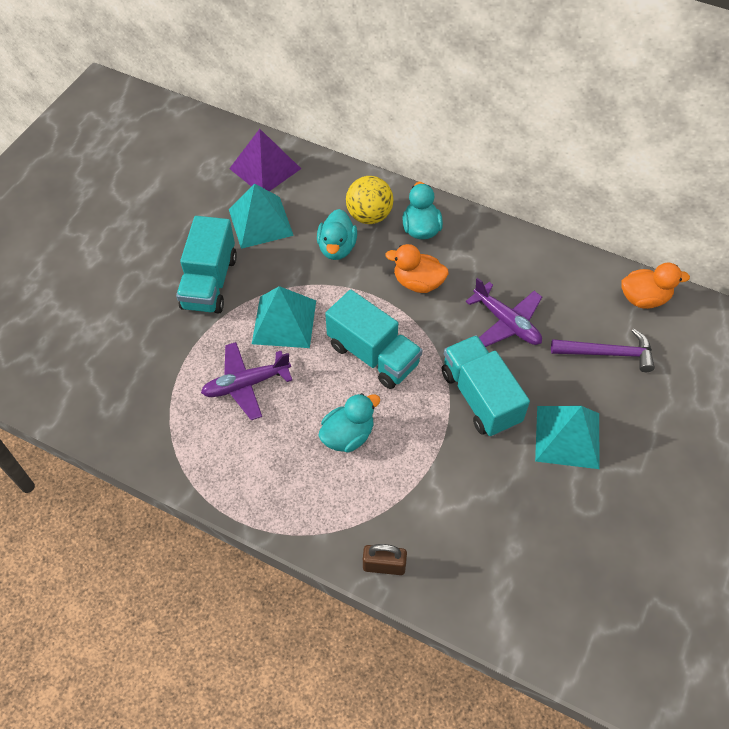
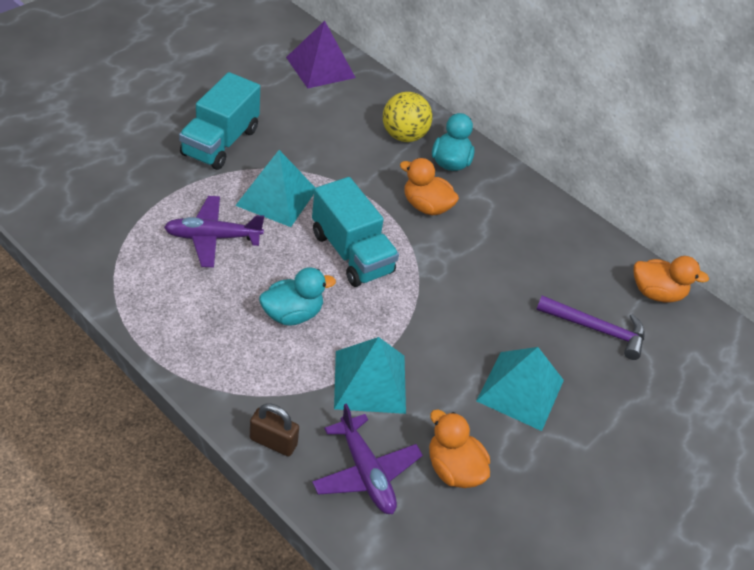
camera: 10 degrees right, 10 degrees down
(260, 222) = (294, 109): turquoise pyramid -> turquoise pyramid (370, 381)
(337, 248) = (359, 152): turquoise duck -> none
(480, 397) = (444, 325): turquoise truck -> none
(506, 322) = (501, 268): purple plane -> purple plane (366, 472)
(542, 532) = (453, 469): none -> orange duck

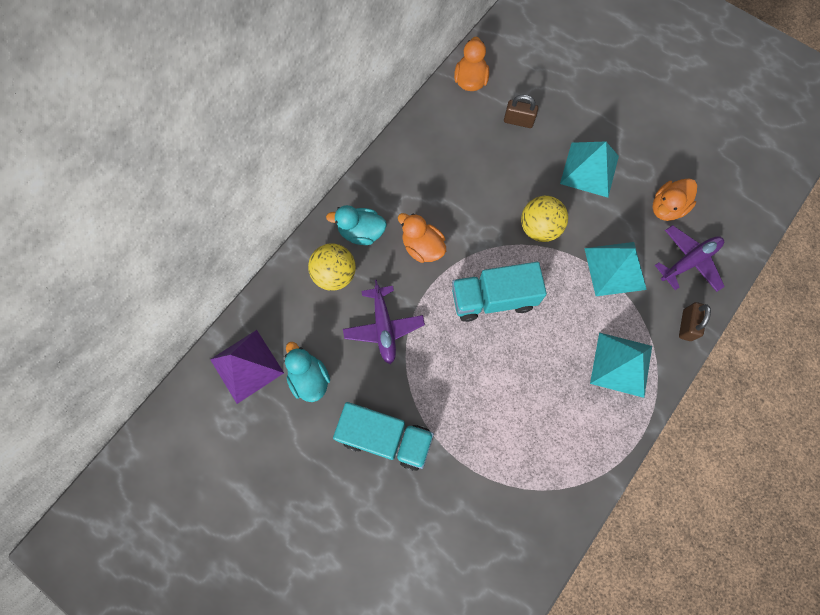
camera: 90 degrees left, 25 degrees up
(213, 237) = (509, 414): purple plane -> purple plane (384, 327)
(276, 197) = (445, 371): turquoise pyramid -> turquoise pyramid (621, 364)
(292, 314) = (570, 333): turquoise duck -> turquoise duck (309, 378)
(352, 253) = (493, 299): turquoise truck -> turquoise truck turned 150 degrees counterclockwise
(426, 206) = (422, 247): orange duck -> orange duck turned 105 degrees clockwise
(438, 316) = (539, 228): none -> yellow ball
(596, 329) = (518, 121): purple hammer -> brown padlock

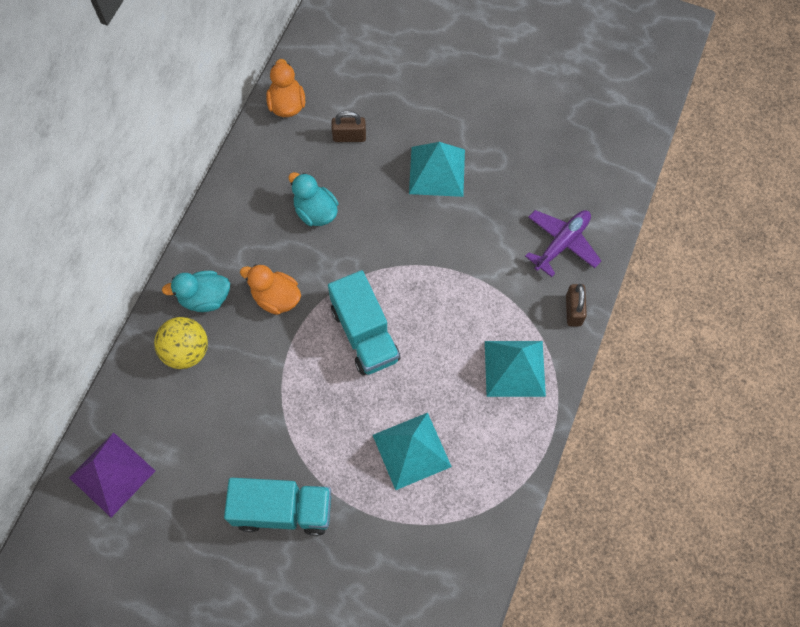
camera: 15 degrees left, 5 degrees down
(309, 378) = (185, 469): turquoise duck -> turquoise duck (315, 212)
(384, 327) = (254, 394): purple plane -> none
(493, 299) = (365, 334): turquoise truck -> turquoise truck turned 90 degrees counterclockwise
(539, 228) = (397, 246): yellow ball -> none
(615, 268) = (486, 270): turquoise pyramid -> turquoise pyramid (411, 450)
(667, 208) = (527, 192): orange duck -> none

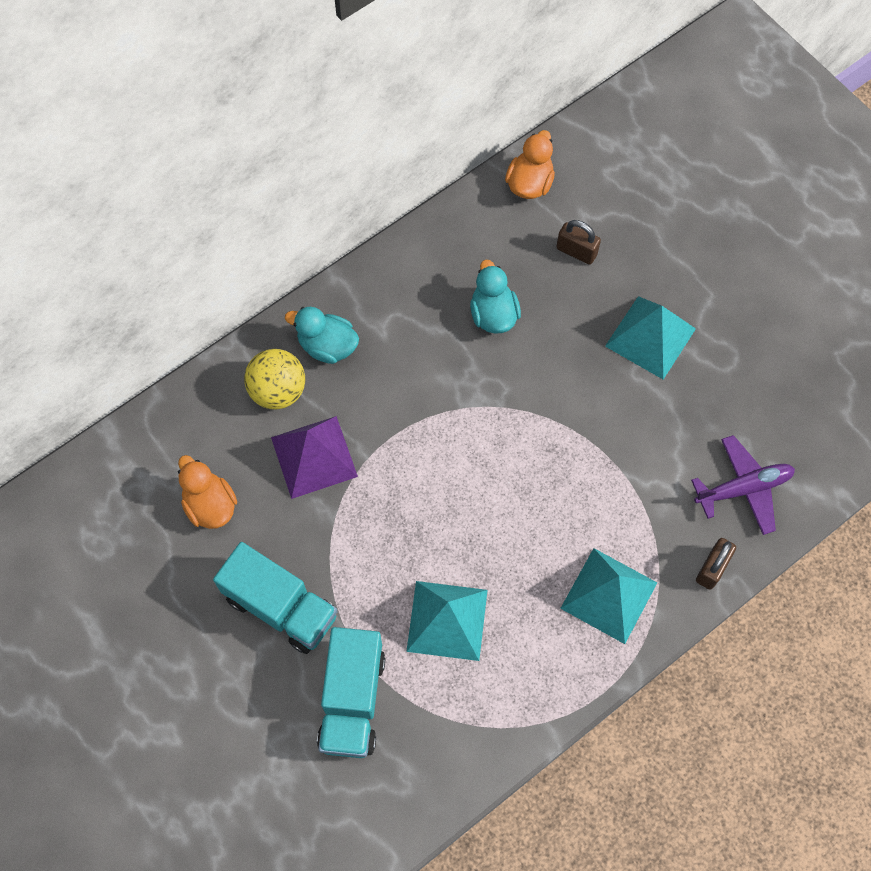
camera: 30 degrees right, 0 degrees up
(112, 474) = (137, 475): purple pyramid -> purple pyramid (314, 457)
(276, 298) = (399, 384): orange duck -> orange duck (210, 505)
(365, 334) = (470, 471): turquoise truck -> turquoise truck (352, 700)

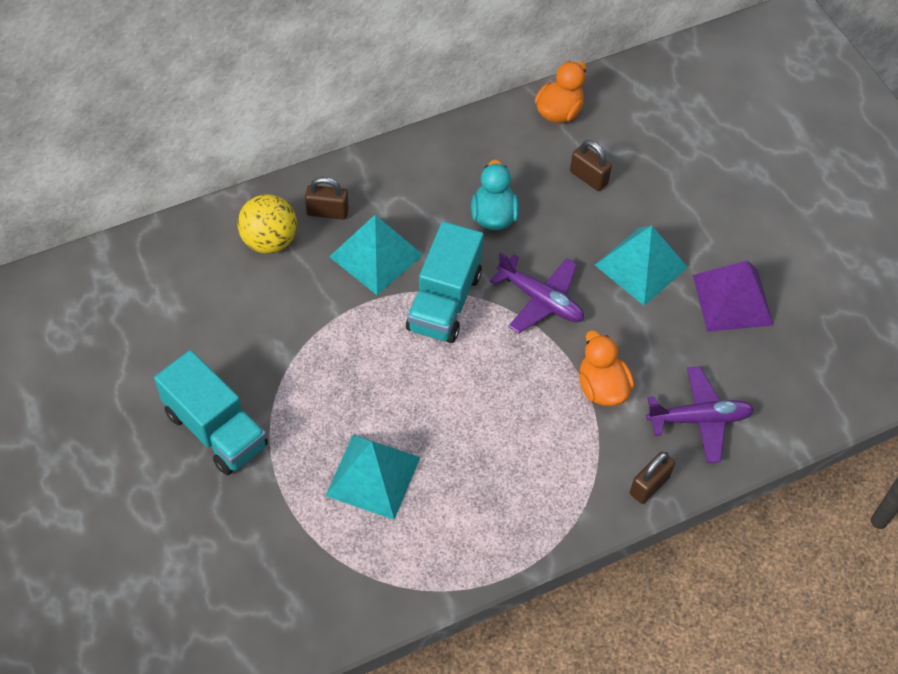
camera: 10 degrees right, 10 degrees down
(210, 505) = (176, 326): orange duck -> orange duck (602, 387)
(314, 457) = (286, 304): purple pyramid -> purple pyramid (732, 300)
(327, 346) = (327, 212): turquoise duck -> brown padlock
(352, 700) = (260, 528): turquoise truck -> turquoise truck (444, 301)
(561, 395) = (540, 299): none -> purple plane
(608, 595) = (539, 487): turquoise pyramid -> turquoise pyramid (376, 255)

